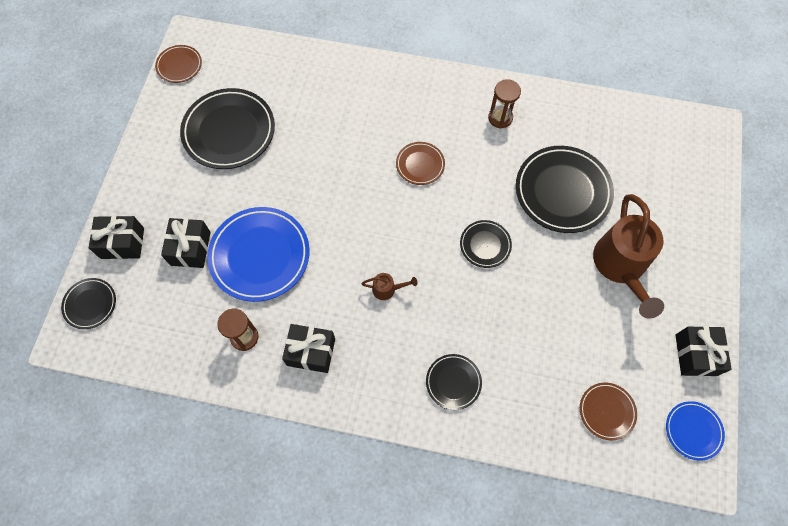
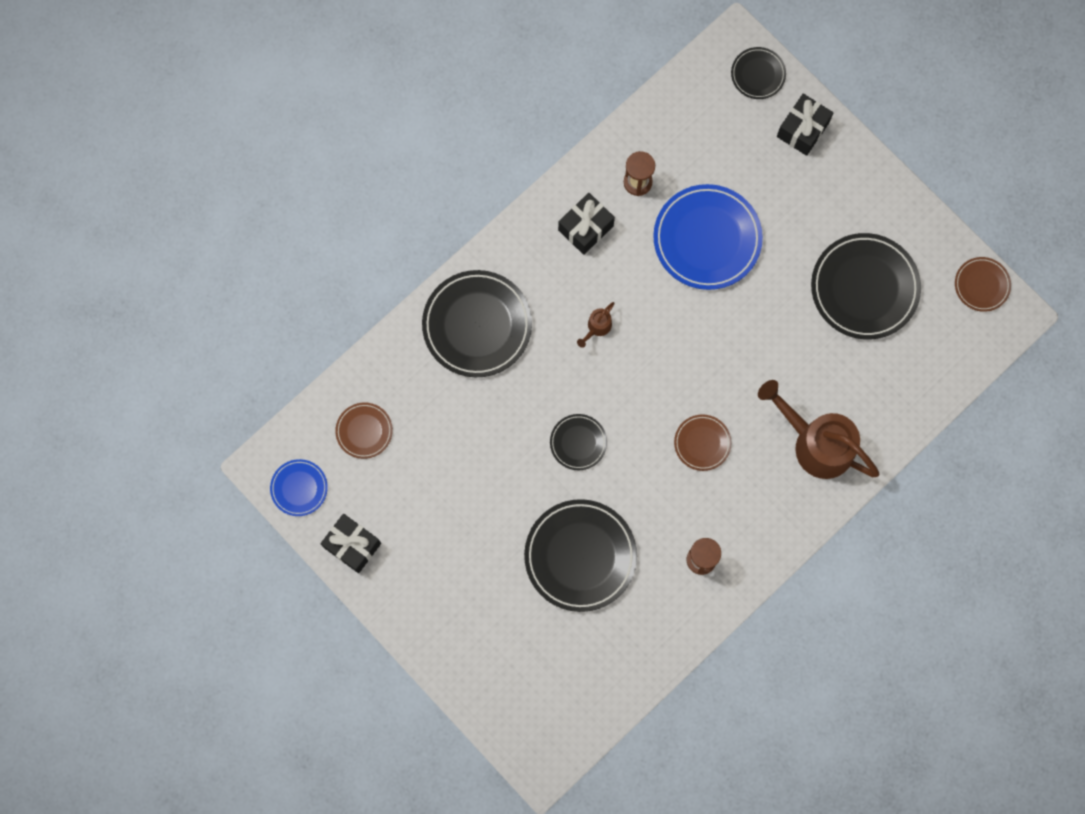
camera: 125 degrees right, 10 degrees up
(190, 248) = (756, 184): black gift -> none
(453, 382) = (477, 325): black plate -> black plate, size x1.94
(621, 267) = (471, 548): brown watering can -> brown watering can (816, 443)

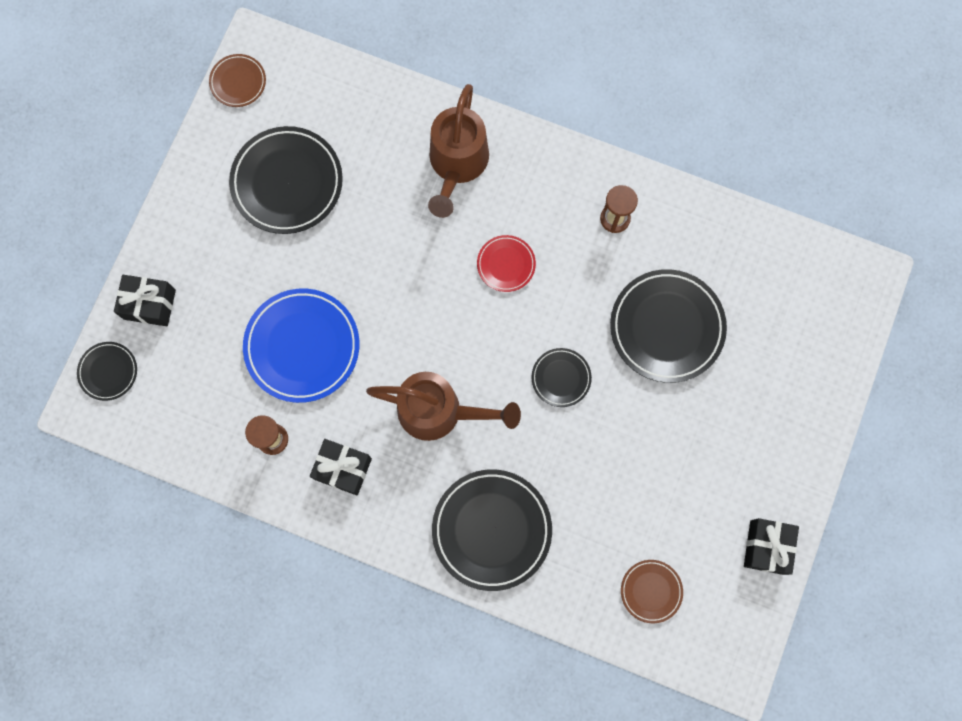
camera: 115 degrees left, 0 degrees up
(299, 488) = (739, 628): blue plate -> none
(597, 327) = (439, 411): brown watering can -> brown watering can, size x2.42
(702, 443) = (506, 264): brown plate -> red plate

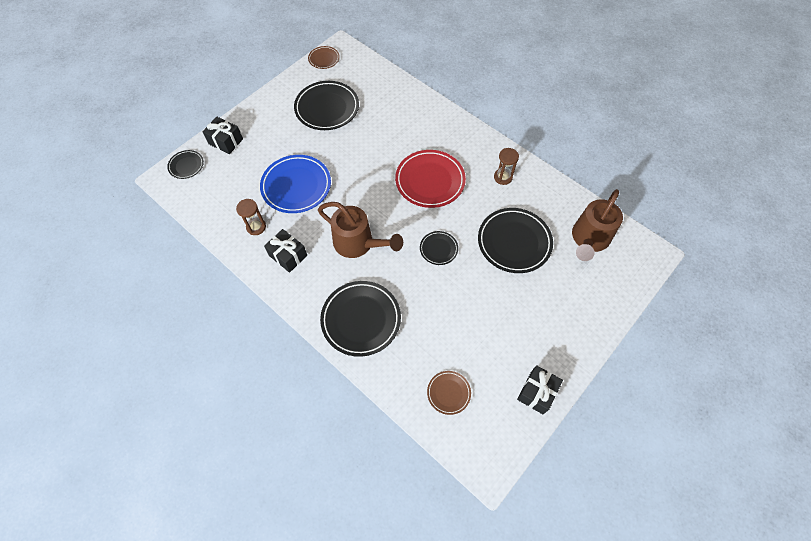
camera: 20 degrees right, 15 degrees down
(457, 164) = (422, 126): brown watering can -> brown watering can (588, 239)
(506, 264) = (430, 181): red plate -> red plate, size x1.94

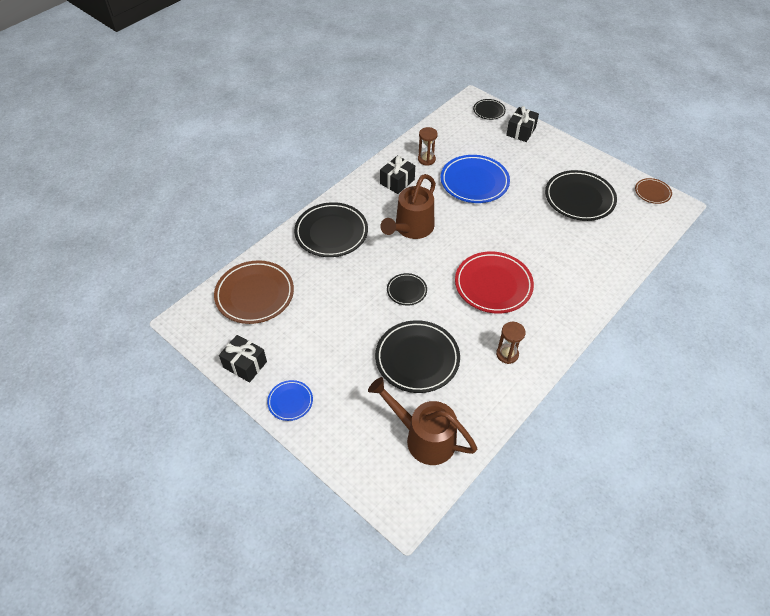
camera: 90 degrees right, 10 degrees down
(448, 393) = (255, 295): brown plate -> brown plate, size x1.94
(571, 346) = (290, 401): none -> blue plate

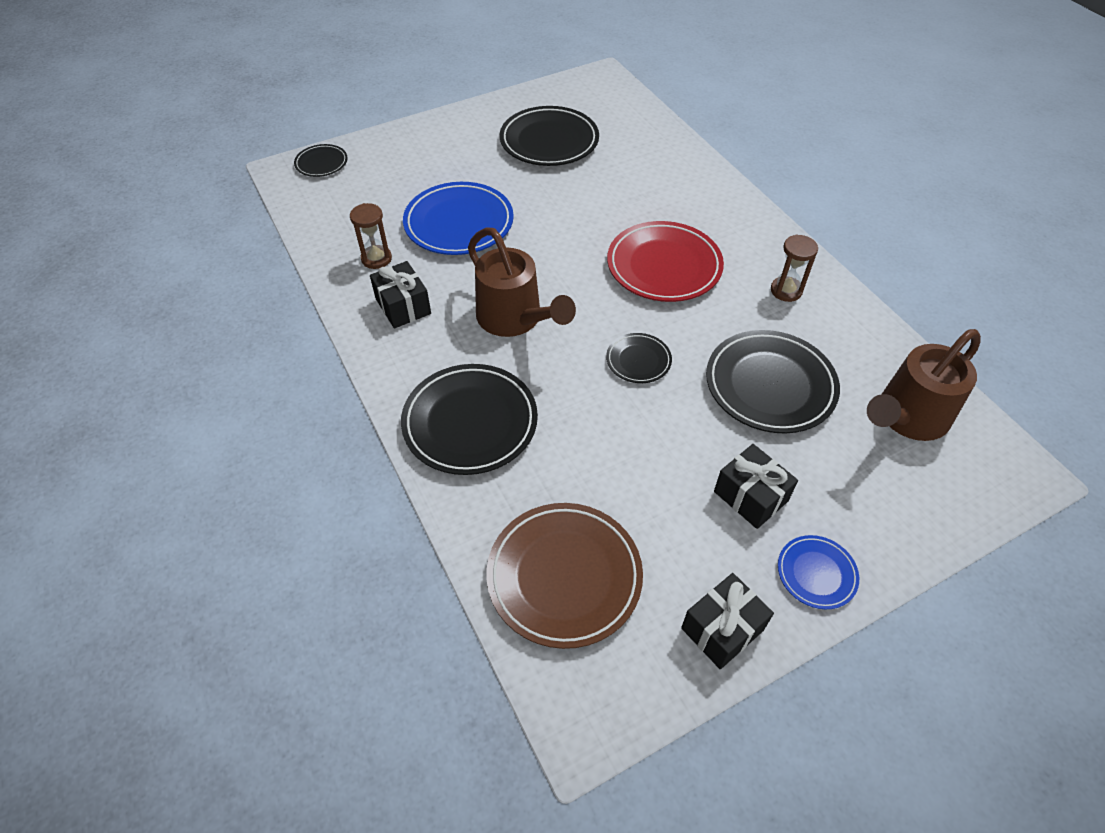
camera: 70 degrees left, 0 degrees up
(521, 131) = (388, 148): black gift -> black gift (750, 496)
(652, 192) = (572, 84): brown plate -> none

